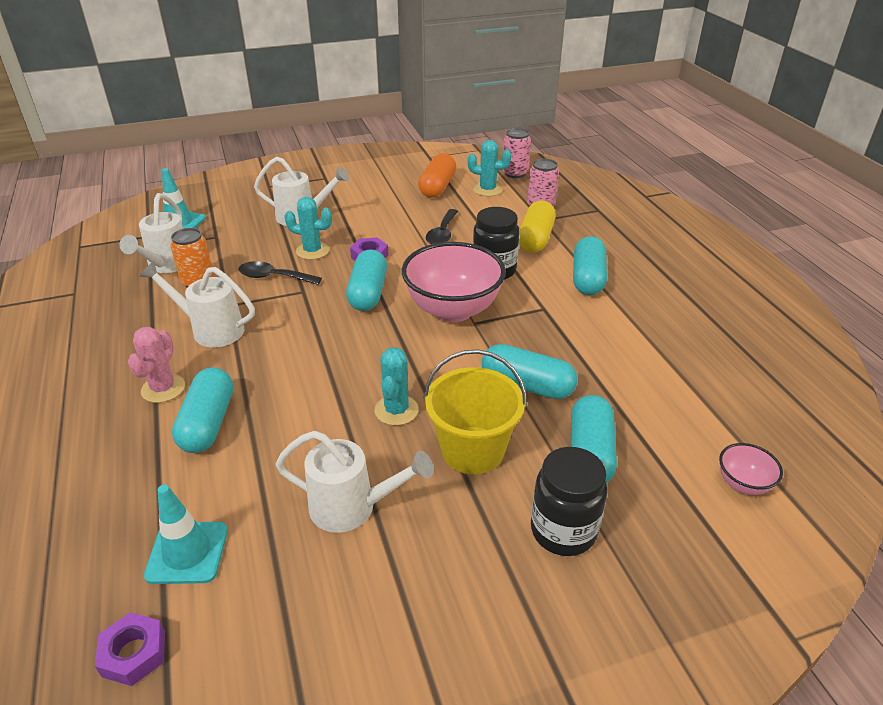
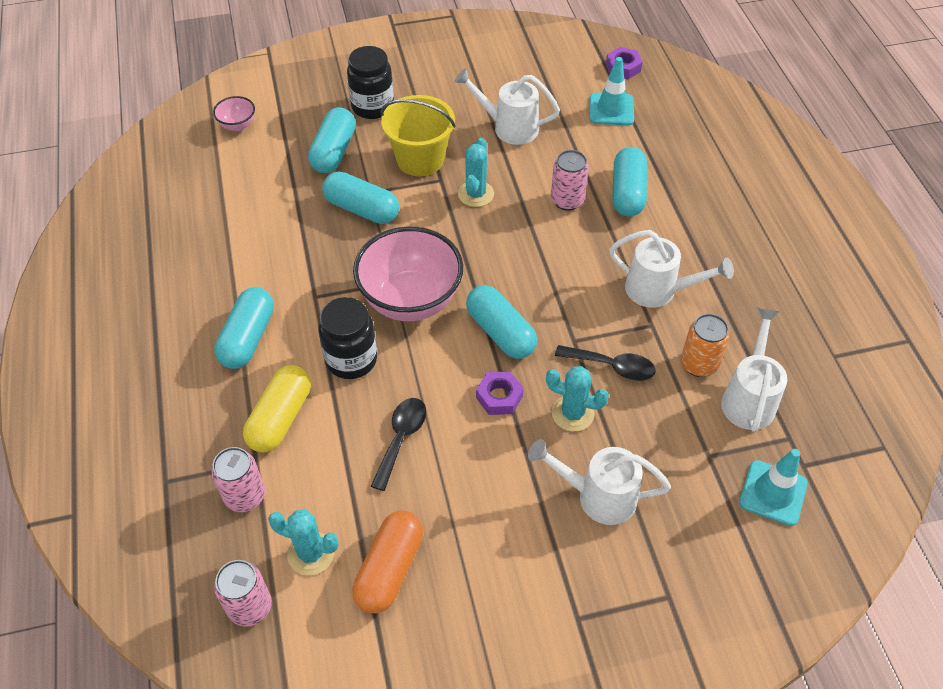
camera: 175 degrees left, 15 degrees up
(163, 388) = (678, 226): pink cactus -> none
(286, 409) = (567, 200): none -> pink can
(368, 293) = (500, 332): turquoise capsule -> turquoise capsule turned 45 degrees counterclockwise

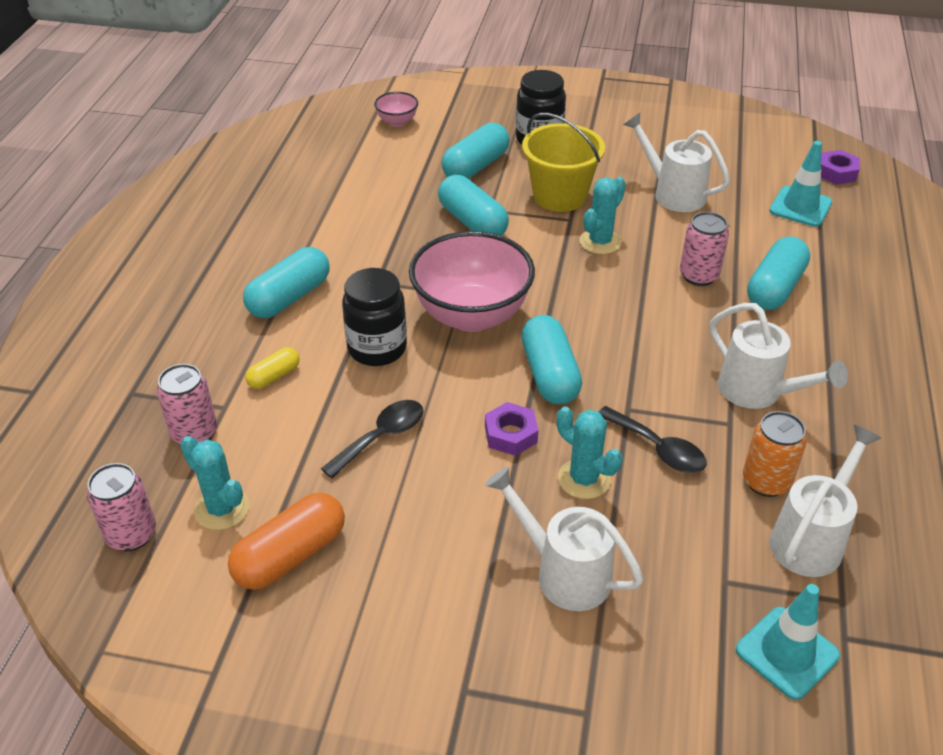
camera: 25 degrees right, 10 degrees down
(280, 418) = (274, 376): yellow capsule -> yellow capsule, size x0.55

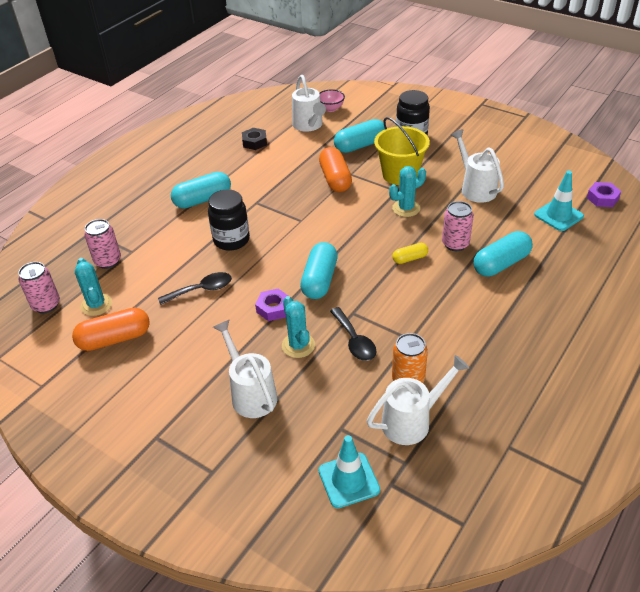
camera: 25 degrees right, 0 degrees up
(274, 376) = (167, 241): yellow capsule -> yellow capsule (410, 258)
(314, 193) = (254, 142): none -> black nut
(471, 315) = (297, 234): pink bowl -> none
(472, 222) = (335, 179): turquoise capsule -> orange capsule
(758, 392) = (442, 325): white watering can -> white watering can (309, 125)

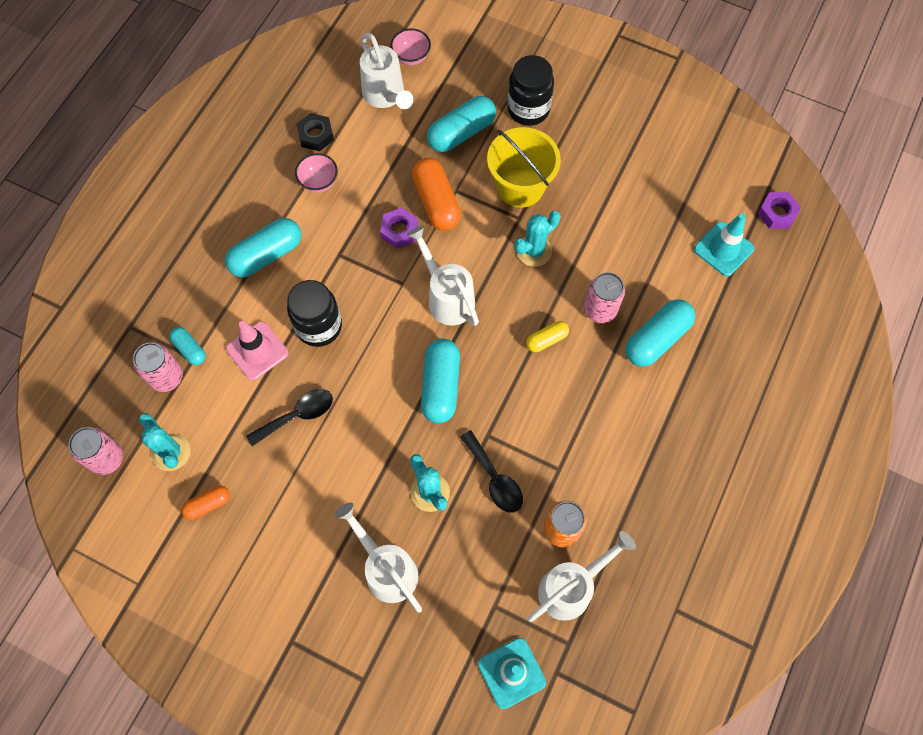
camera: 10 degrees left, 25 degrees up
(114, 339) = (208, 504): orange capsule -> orange capsule, size x0.55
(130, 247) = (190, 349): none -> turquoise capsule
(181, 251) = (257, 351): none -> pink traffic cone
(251, 165) = (319, 182): none -> pink bowl
(273, 308) = (391, 437): purple nut -> purple nut (399, 231)
(475, 188) = (619, 206): white watering can -> white watering can (447, 297)

